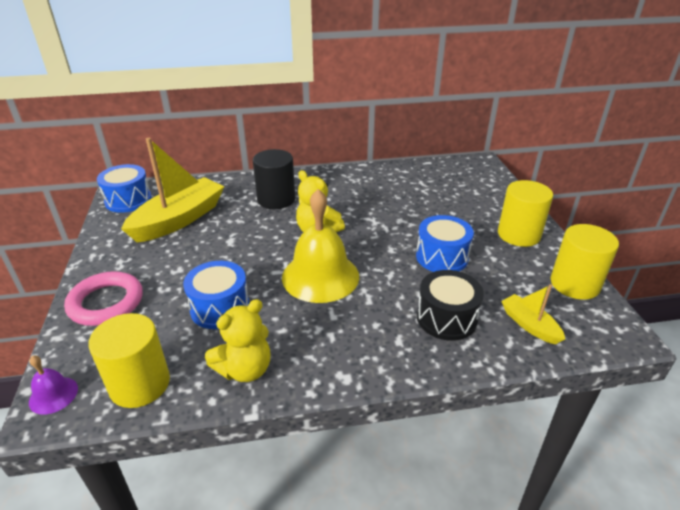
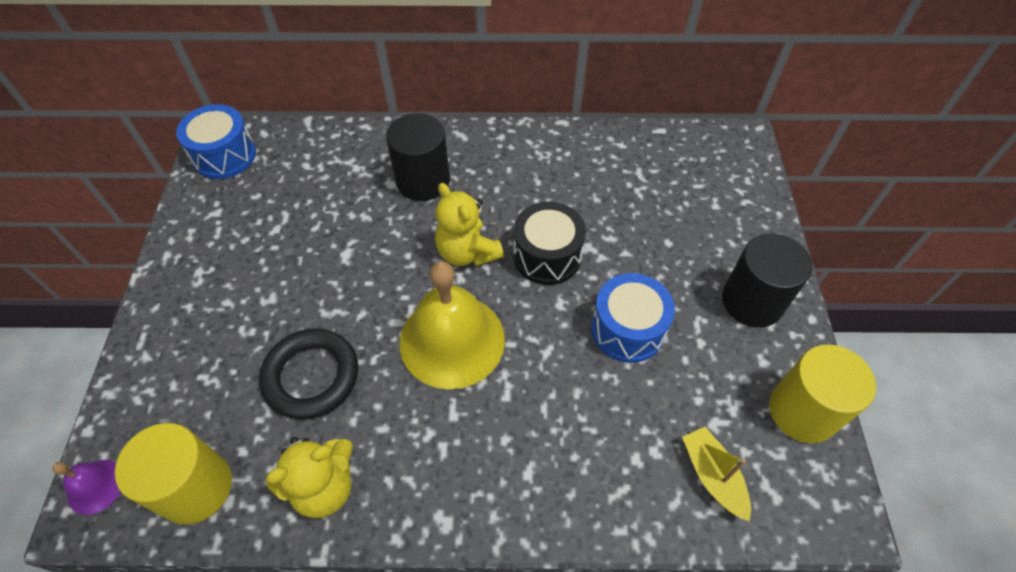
camera: 10 degrees right, 20 degrees up
(106, 303) = (173, 344): pink ring -> none
(179, 219) = (285, 203): yellow boat -> none
(220, 308) = (311, 376): blue drum -> black ring
(446, 318) = (602, 444): black drum -> black drum (547, 256)
(518, 234) = (752, 301): yellow cylinder -> black cylinder

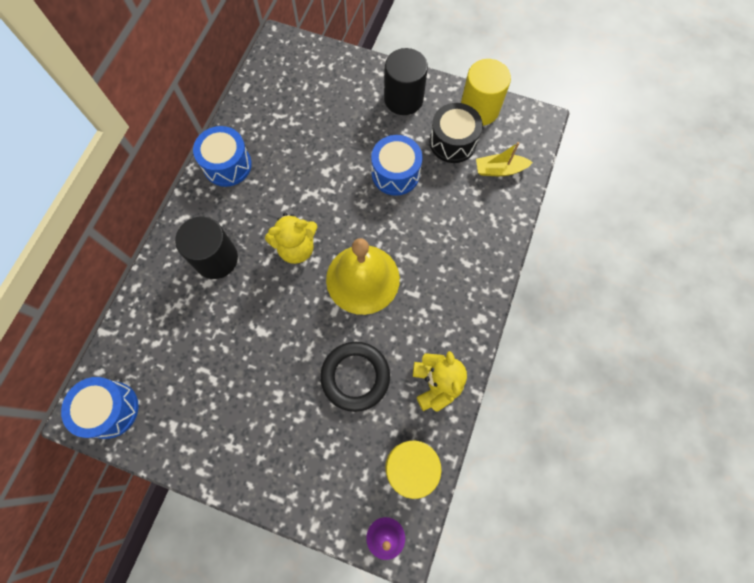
camera: 70 degrees left, 15 degrees up
(546, 149) = (227, 165): none -> blue drum
(547, 256) = (321, 198): black drum -> black drum (453, 142)

